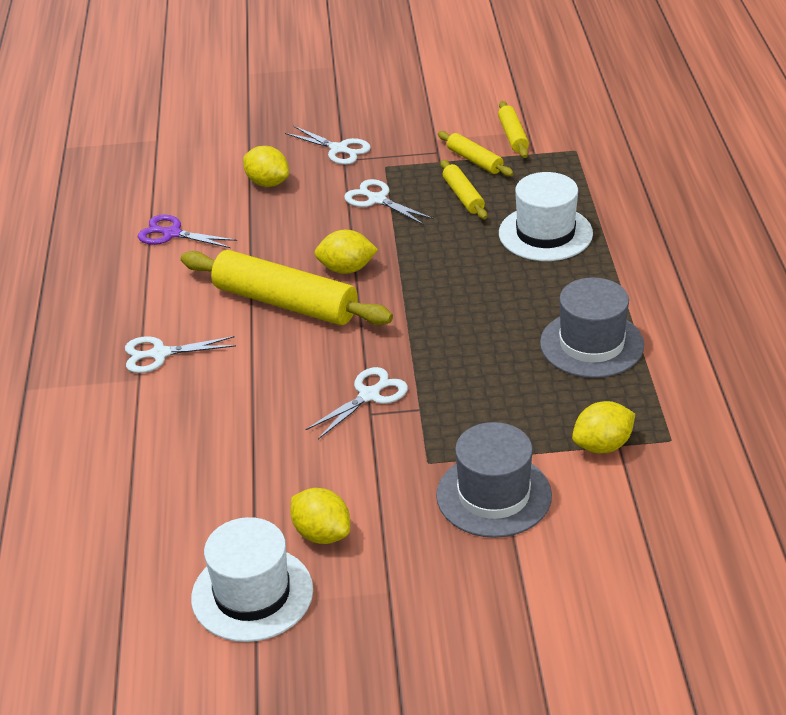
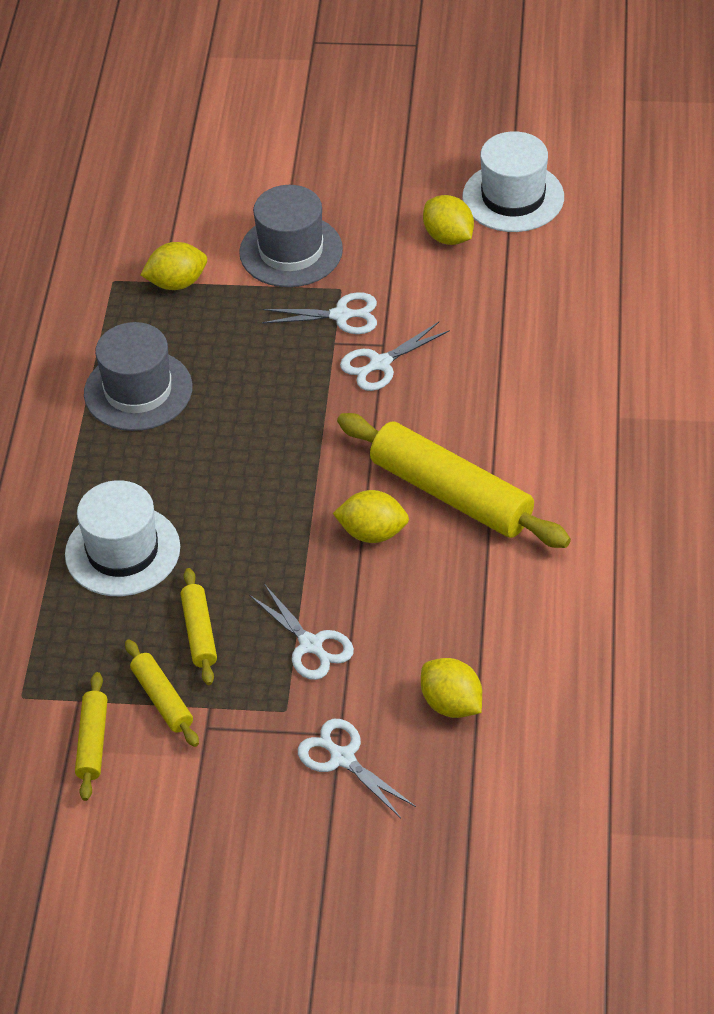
camera: 170 degrees left, 10 degrees up
(160, 354) = (595, 445): white scissors -> white scissors (341, 315)
(172, 234) = (584, 627): purple scissors -> none

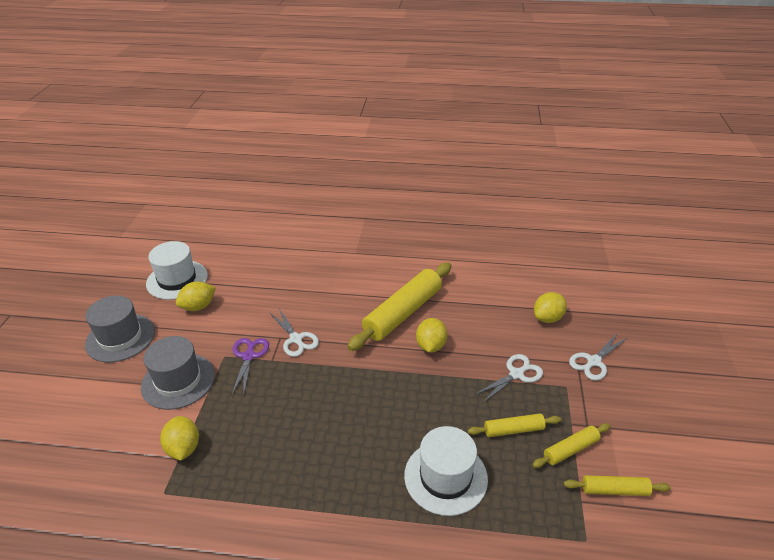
camera: 90 degrees left, 10 degrees down
(138, 390) = (290, 471): grey hat -> grey hat (120, 337)
(341, 315) = (249, 356): white scissors -> purple scissors

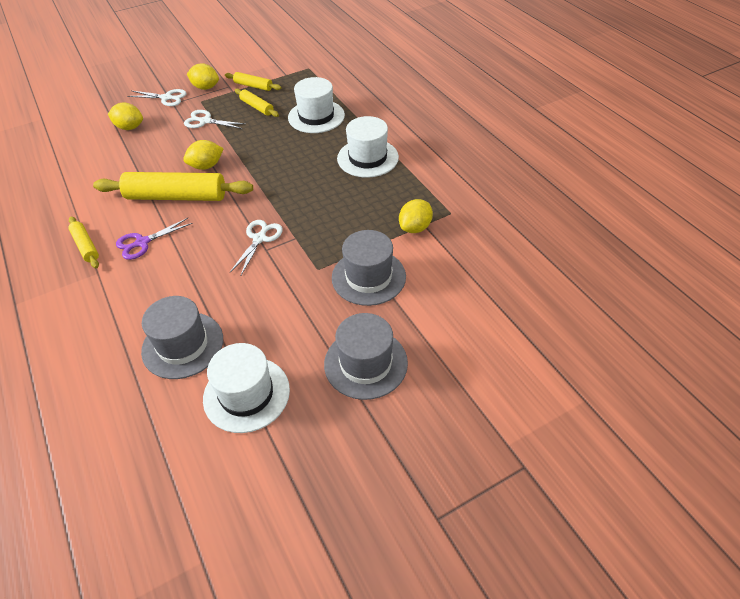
camera: 125 degrees left, 10 degrees up
(198, 306) = (273, 337): yellow lemon -> yellow lemon (205, 87)
(246, 268) = (183, 345): none -> grey hat
(249, 356) = (304, 254): purple scissors -> purple scissors (142, 242)
(319, 478) = (367, 158): none -> white hat
(614, 490) = (269, 68): yellow rolling pin -> yellow rolling pin (86, 246)

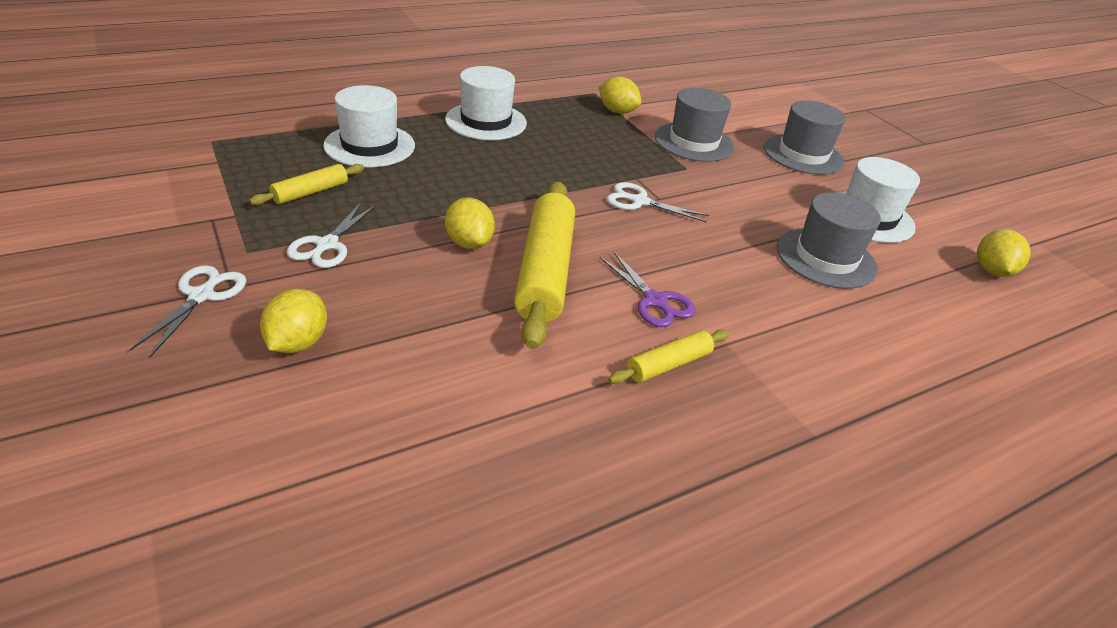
camera: 95 degrees left, 10 degrees down
(205, 87) = (196, 245): yellow lemon -> yellow lemon (992, 271)
(253, 86) = (233, 193): yellow rolling pin -> none

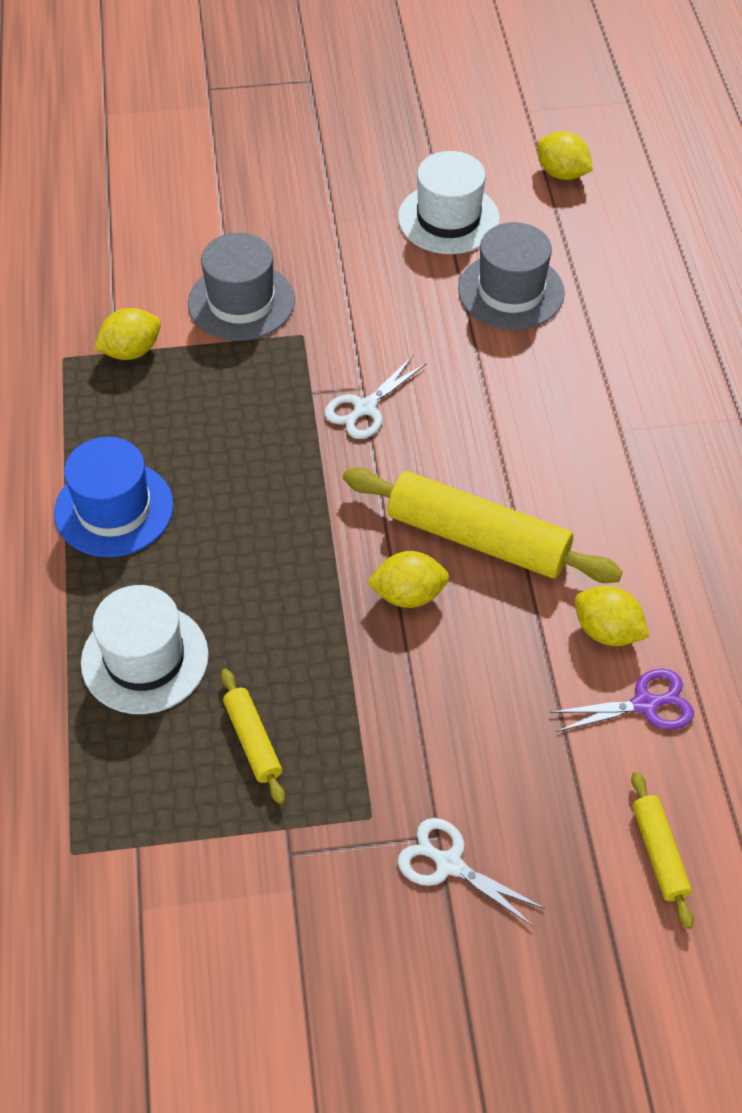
camera: 65 degrees left, 15 degrees up
(298, 342) = (547, 778): yellow lemon -> yellow lemon (607, 631)
(327, 245) = (378, 734): white scissors -> none
(486, 121) = (114, 509): white hat -> blue hat
(654, 301) = (547, 461): purple scissors -> purple scissors (645, 704)
(668, 364) = (639, 484): yellow rolling pin -> yellow rolling pin (659, 853)
(803, 154) = (303, 208): grey hat -> none

